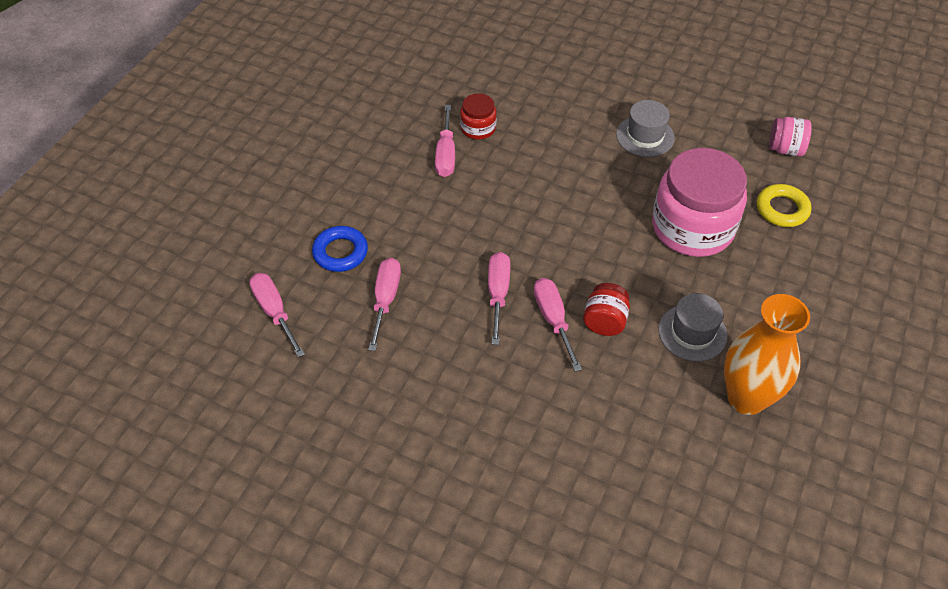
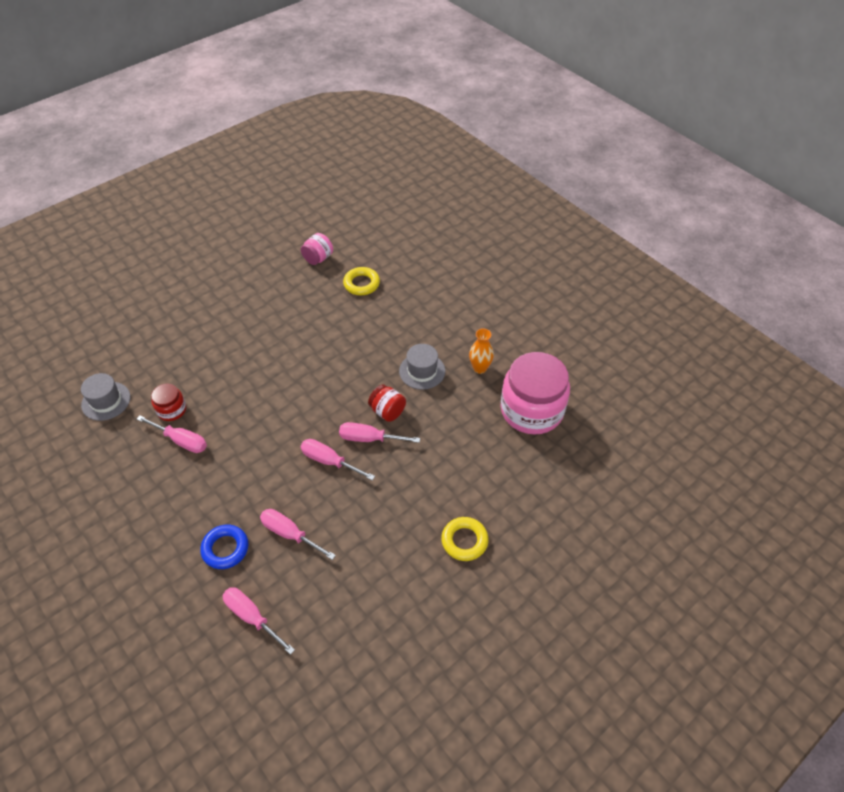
camera: 65 degrees left, 0 degrees up
(274, 312) = (252, 617): pink screwdriver -> pink screwdriver turned 45 degrees clockwise
(467, 484) = (464, 541): none -> yellow ring
(645, 136) = (254, 319): grey hat -> grey hat (106, 401)
(692, 227) = (346, 332): pink jar -> pink jar (531, 410)
(746, 398) = (480, 368): orange vase -> orange vase, size x0.55

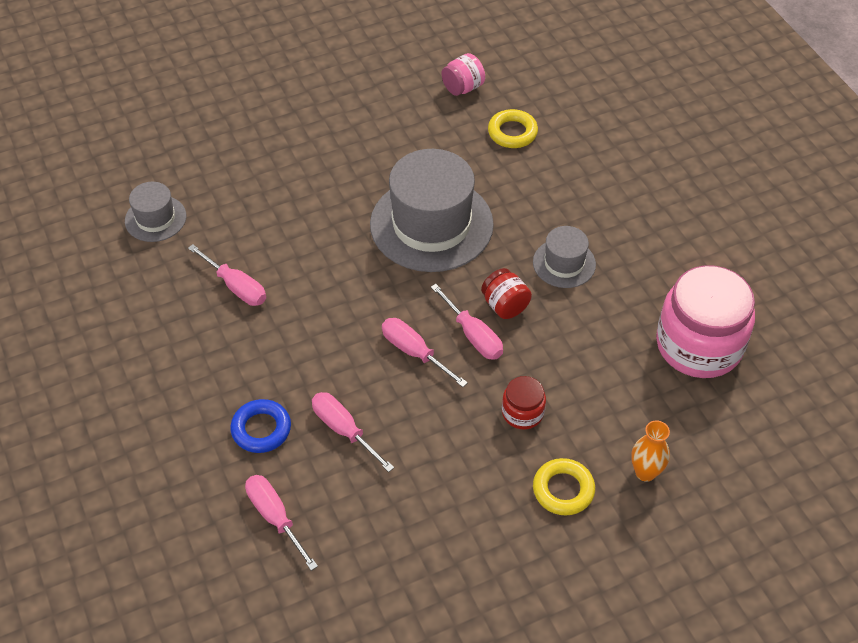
camera: 15 degrees right, 0 degrees up
(172, 410) = (233, 246): red jar -> red jar (522, 412)
(319, 362) = (431, 224): none -> grey hat
(369, 438) = (473, 335): pink screwdriver -> pink screwdriver turned 150 degrees counterclockwise
(480, 368) = (643, 275): orange vase -> orange vase (645, 472)

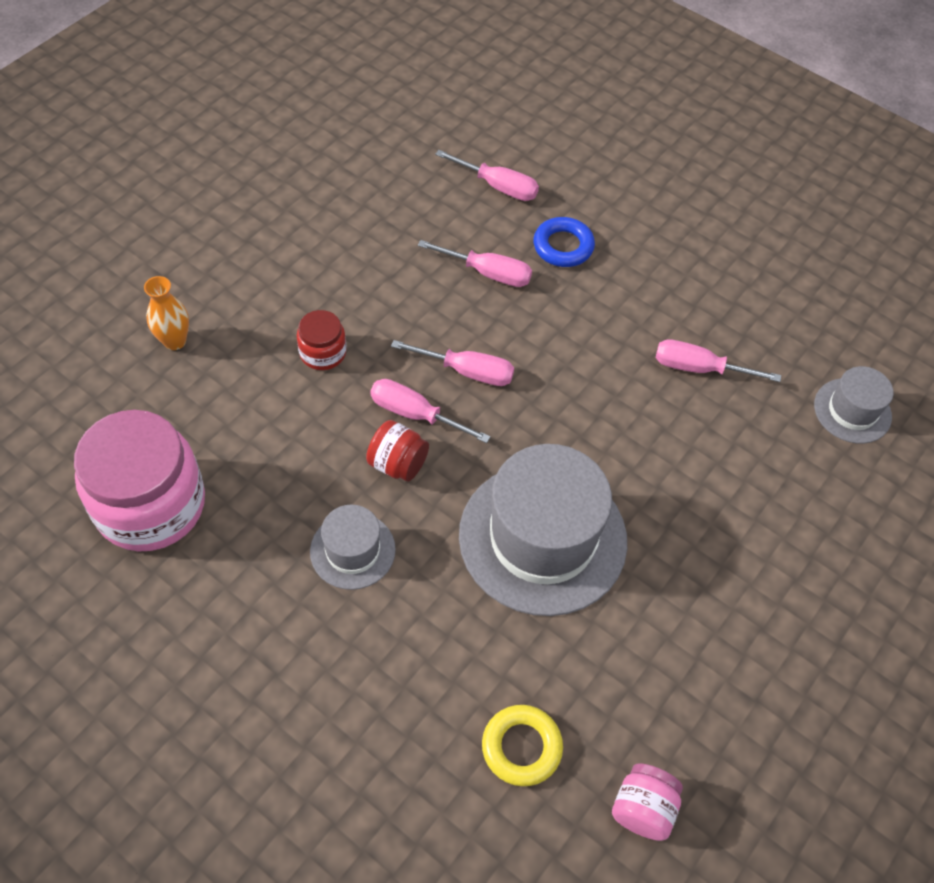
camera: 150 degrees right, 5 degrees up
(563, 490) = (252, 296): yellow ring -> none

